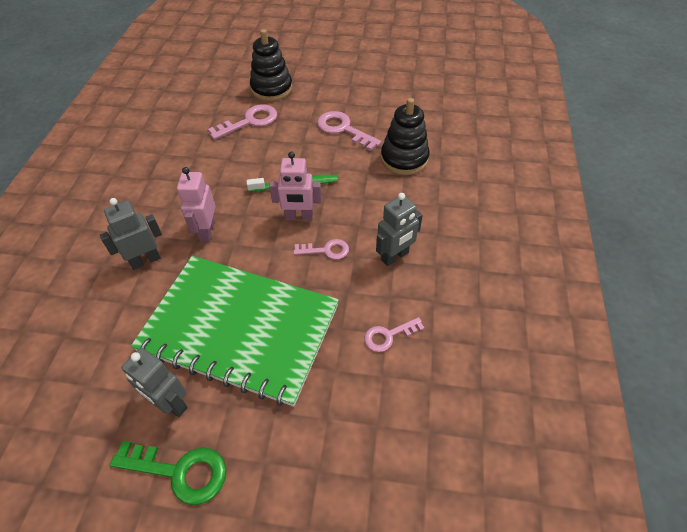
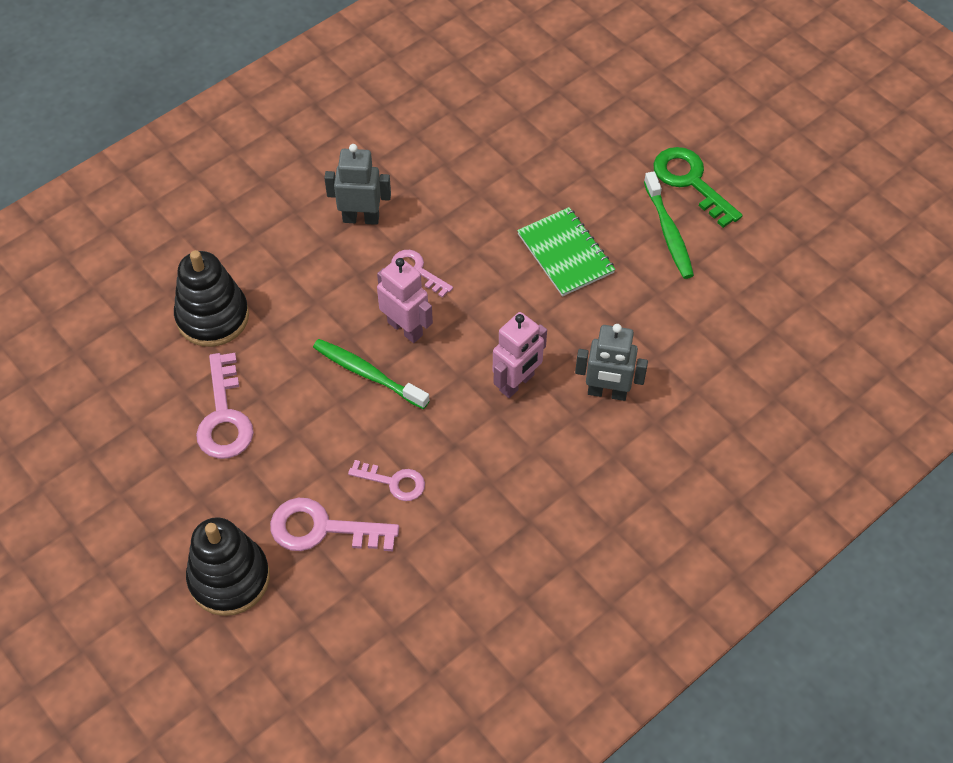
camera: 140 degrees left, 5 degrees up
(171, 404) = (668, 232): grey robot -> green toothbrush
(240, 328) = (565, 253): green notebook -> green notebook, size x0.46
(388, 336) = (445, 161): pink key -> pink key (394, 482)

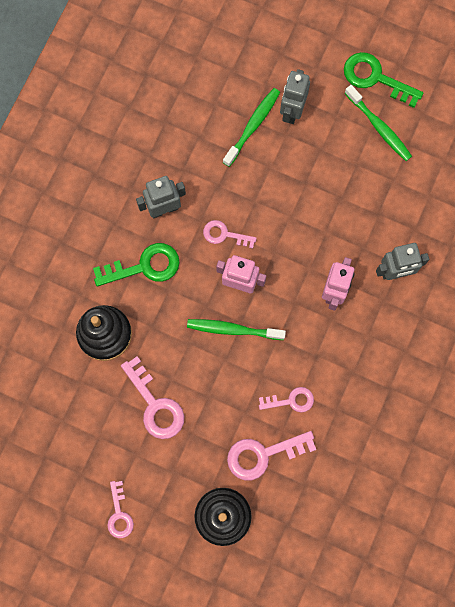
camera: 25 degrees left, 20 degrees up
(104, 519) = (119, 514): none -> pink key
(302, 266) = (144, 266): none -> green key
(515, 175) = (253, 126): none -> green toothbrush
(565, 253) = (318, 175): green notebook -> none
(570, 178) = (292, 111): none -> grey robot

